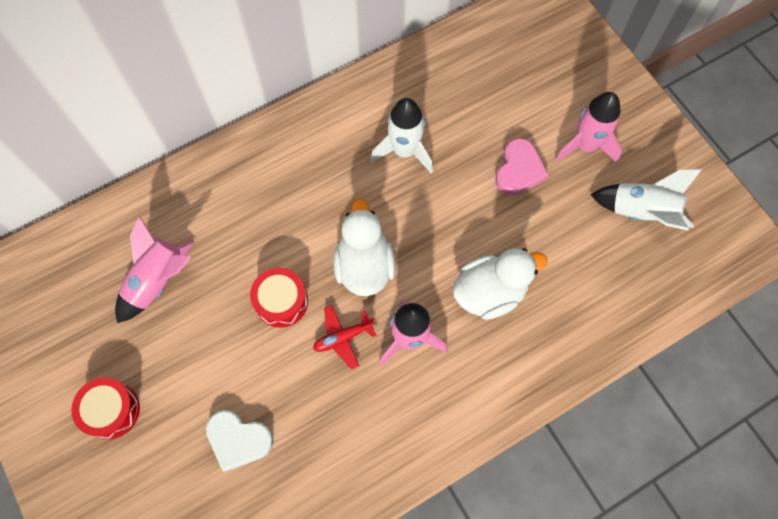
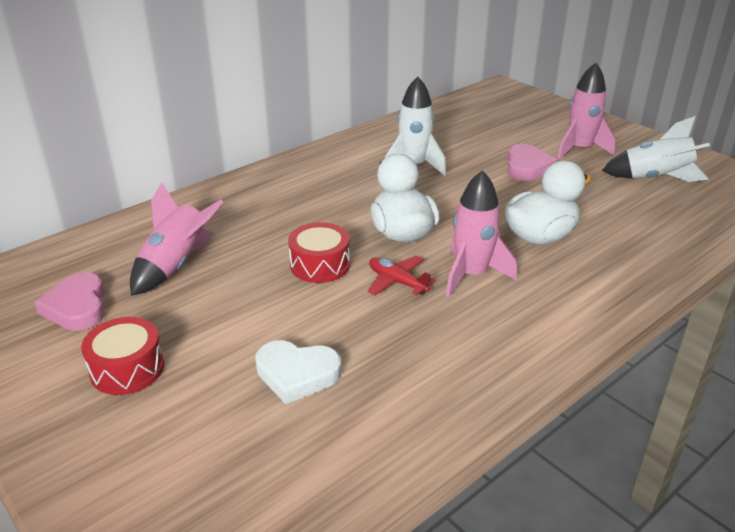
camera: 10 degrees left, 35 degrees down
(74, 326) = (77, 307): none -> pink heart
(343, 337) = (397, 282): red plane -> red plane turned 75 degrees clockwise

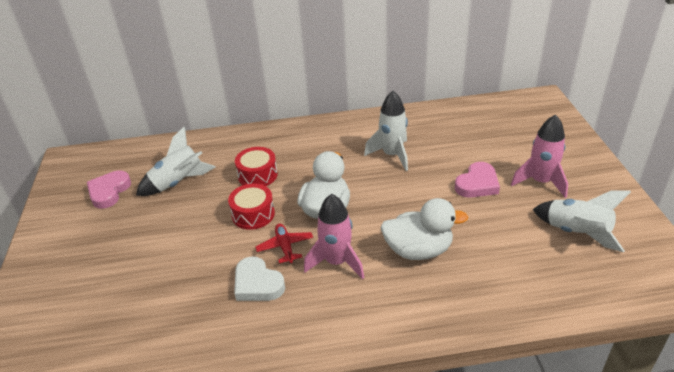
camera: 35 degrees right, 5 degrees up
(127, 369) = (96, 243): red drum -> red drum (257, 175)
(176, 265) = (178, 182): pink rocket -> white rocket
(297, 374) = (168, 286): white heart -> white heart (257, 284)

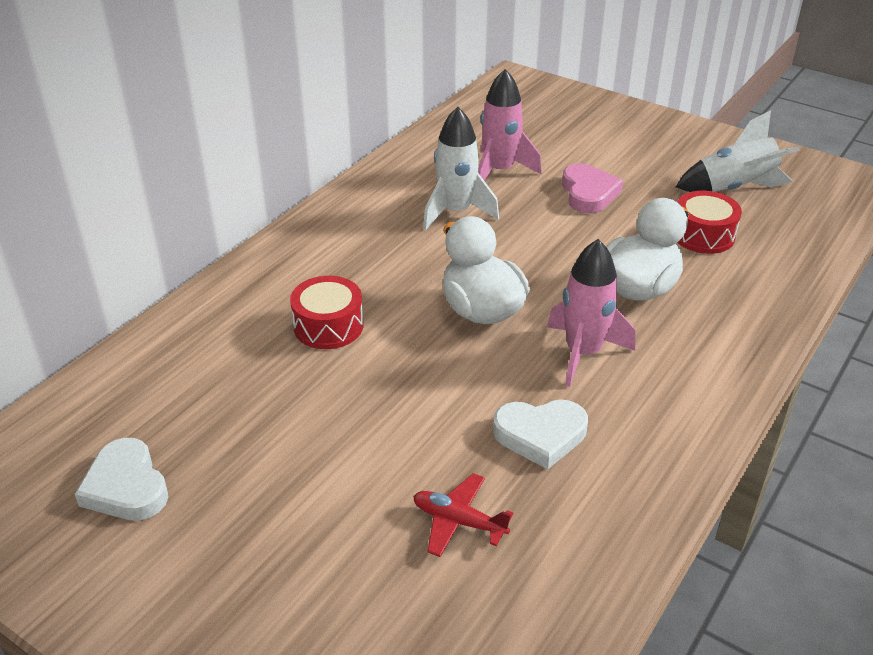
camera: 50 degrees left, 0 degrees up
(109, 192) = (126, 486): pink heart -> white heart
(178, 182) = (225, 404): white rocket -> none
(253, 214) = (403, 371): red drum -> red drum (703, 235)
(285, 247) = (503, 377): red plane -> red plane (459, 521)
(540, 182) = (638, 160): pink rocket -> pink rocket (500, 171)

